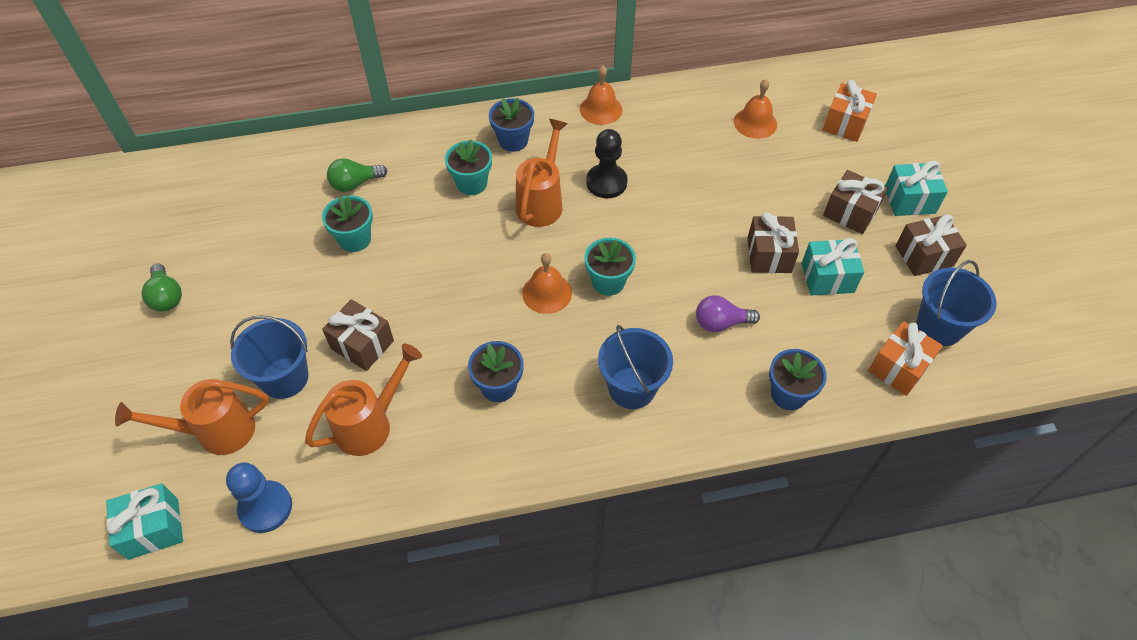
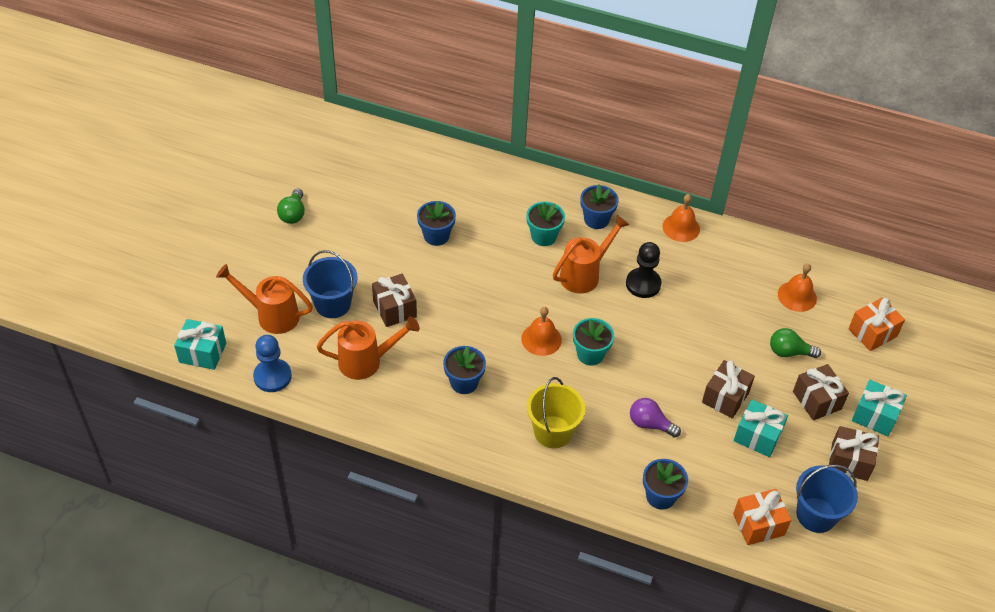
camera: 30 degrees right, 5 degrees down
(355, 184) = (462, 197): green light bulb -> green light bulb (789, 352)
(355, 239) = (436, 236): turquoise flower pot -> blue flower pot
(632, 388) = (553, 432): blue bucket -> yellow bucket

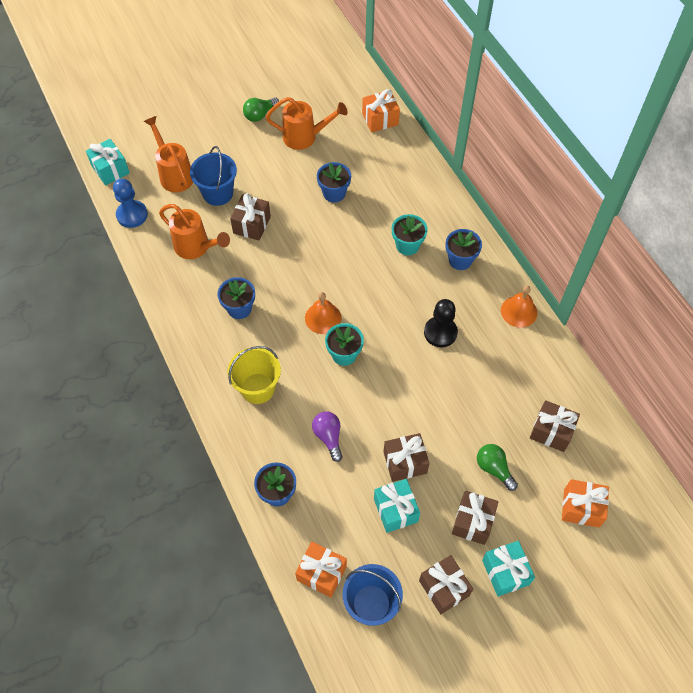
camera: 45 degrees right, 10 degrees up
(406, 151) = (380, 119): none -> orange gift
(584, 274) = (405, 294): orange watering can -> orange watering can (304, 137)
(797, 296) = (551, 431): orange bell -> brown gift

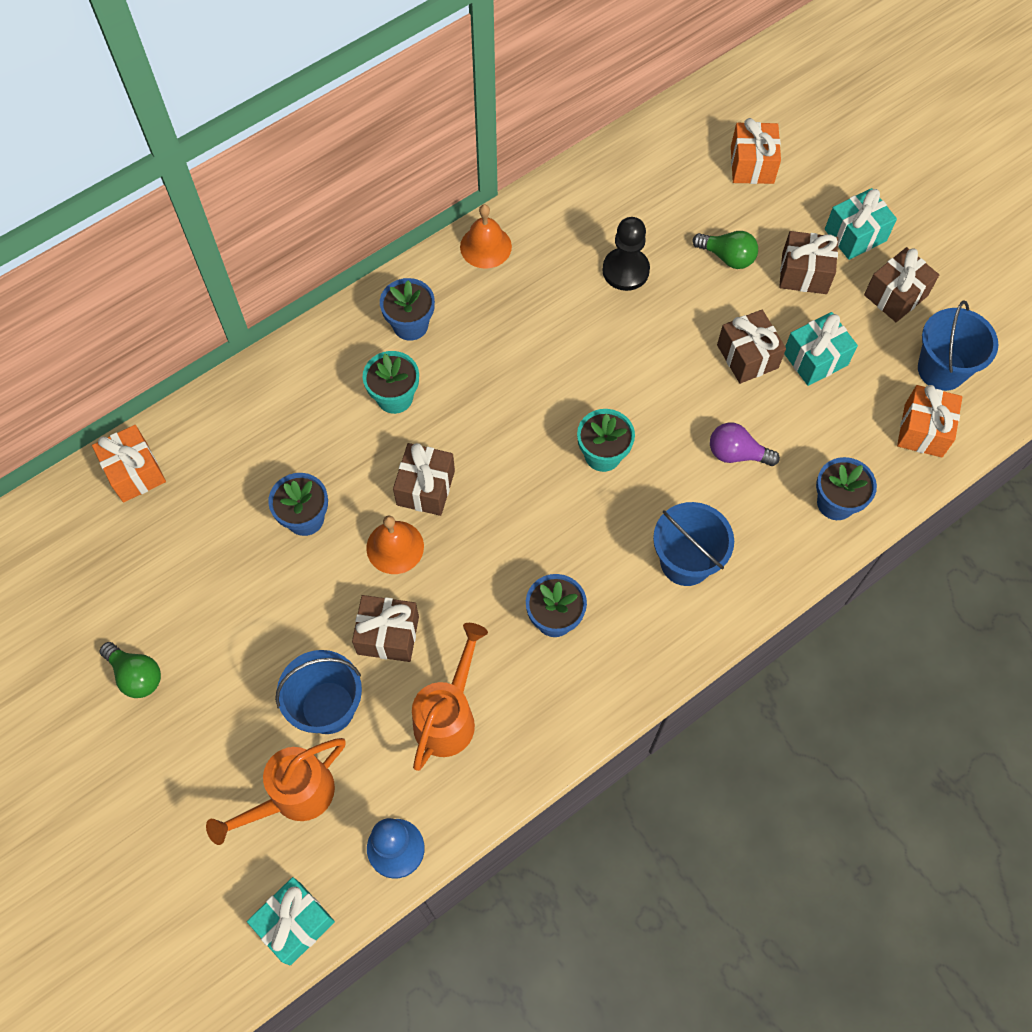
camera: 100 degrees left, 5 degrees up
(257, 388) = (685, 561): yellow bucket -> blue bucket
(304, 137) = (185, 587): orange watering can -> none
(323, 318) = (547, 494): orange bell -> orange bell (395, 547)
(328, 437) = (736, 453): purple light bulb -> purple light bulb turned 45 degrees clockwise
(440, 332) = (540, 337): black pawn -> black pawn (625, 270)
(494, 468) = (727, 257): green light bulb -> green light bulb turned 105 degrees counterclockwise
(551, 431) = (659, 200): brown gift -> brown gift (425, 488)

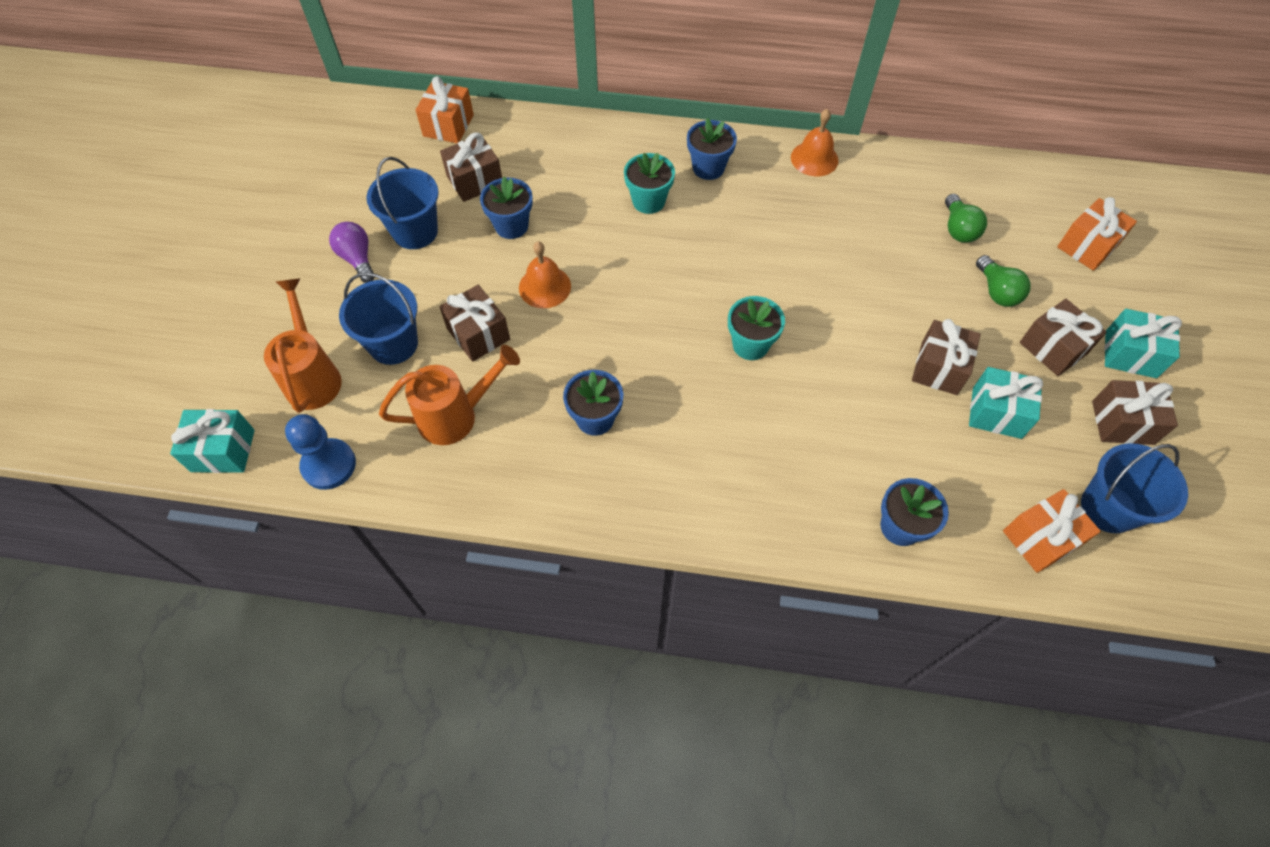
camera: 45 degrees right, 5 degrees down
(136, 675) = (316, 232): green light bulb -> green light bulb (958, 229)
(294, 796) = (313, 376): orange watering can -> orange watering can turned 75 degrees clockwise
(425, 488) = (605, 268): brown gift -> brown gift (475, 181)
(625, 270) = (903, 243): black pawn -> none
(685, 561) = (731, 464): blue bucket -> blue bucket (415, 231)
(736, 453) = (855, 425): purple light bulb -> purple light bulb (357, 259)

